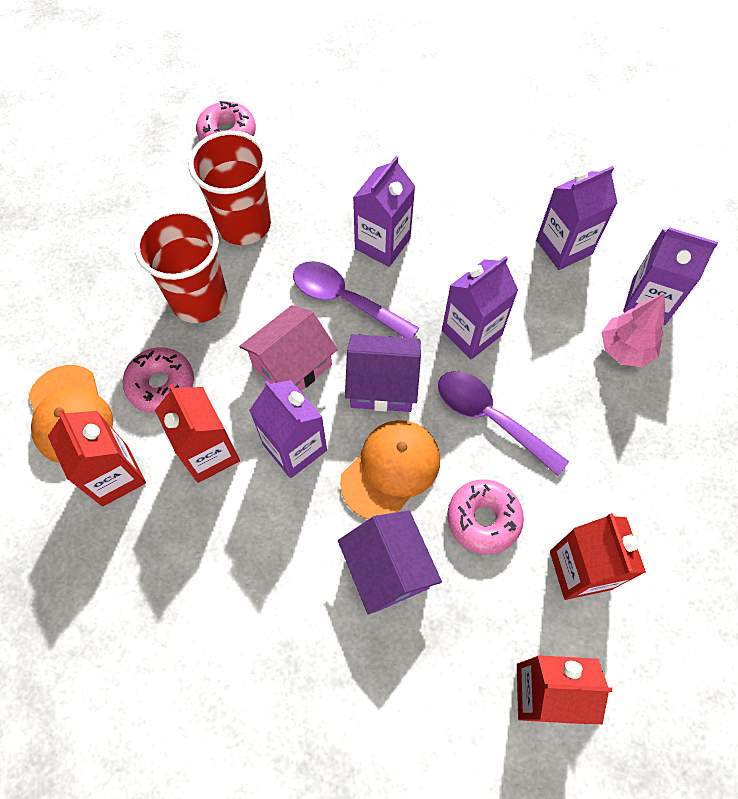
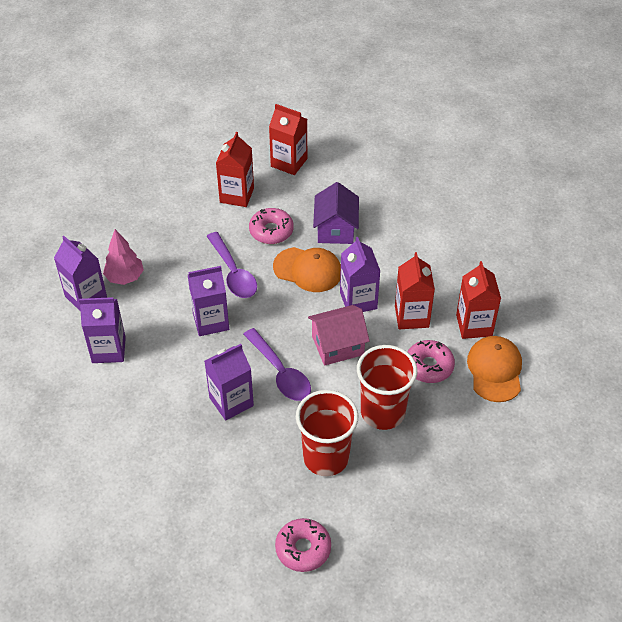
camera: 155 degrees left, 15 degrees down
(382, 385) = (286, 313): purple house -> none
(391, 470) = (308, 270): orange cap -> orange cap turned 135 degrees counterclockwise

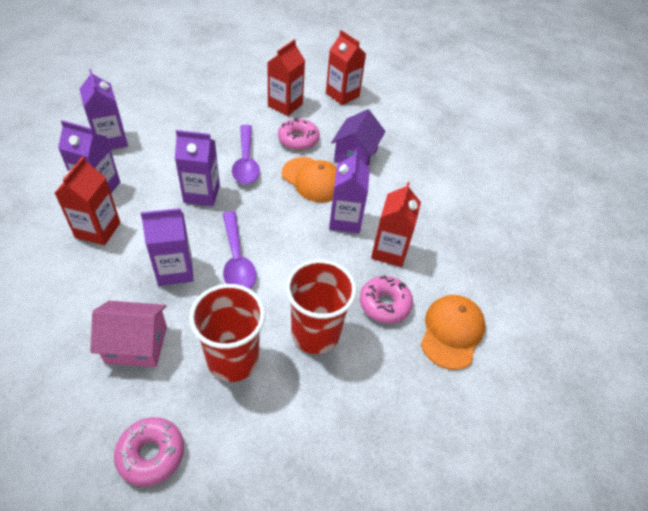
camera: 15 degrees right, 0 degrees up
(125, 277) = (153, 136): pink tree -> none
(338, 345) = (305, 253): pink house -> pink house (136, 344)
(474, 325) = (448, 280): red carton -> red carton (98, 230)

